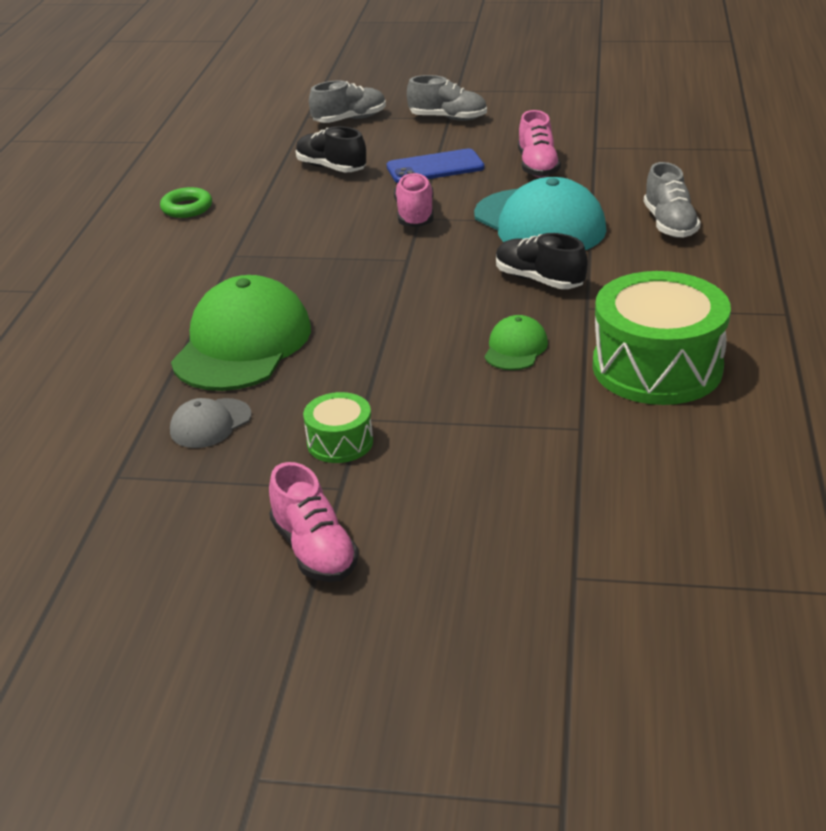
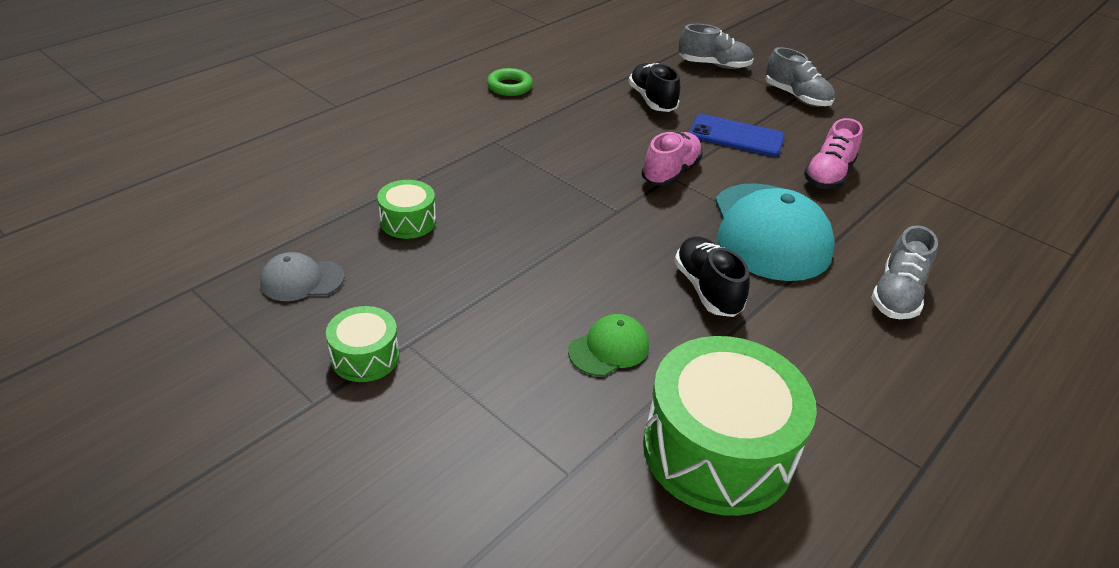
camera: 30 degrees right, 5 degrees up
(242, 344) = (408, 221): green cap -> green drum
(314, 550) = (221, 453): pink shoe -> none

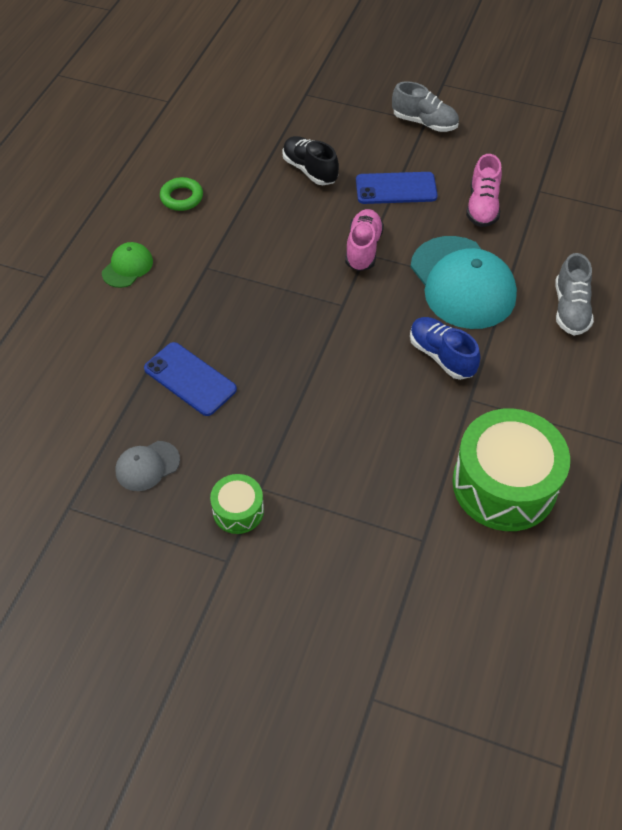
camera: 20 degrees left, 15 degrees up
(408, 221) = (190, 379): green drum -> blue phone
(609, 348) = (399, 435): green cap -> green cap (127, 267)
(707, 289) = (441, 356): black shoe -> blue shoe
(714, 65) = (341, 106): grey shoe -> none

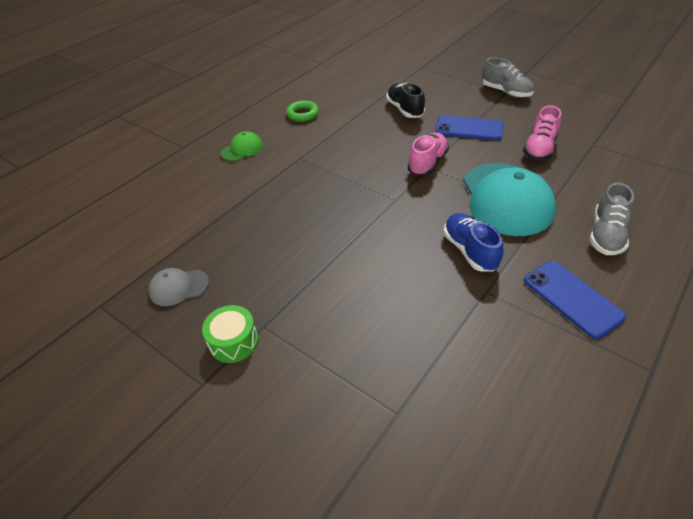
camera: 20 degrees right, 10 degrees down
(190, 379) = (247, 229): blue phone -> blue phone (572, 298)
(504, 484) = (500, 378): green drum -> none

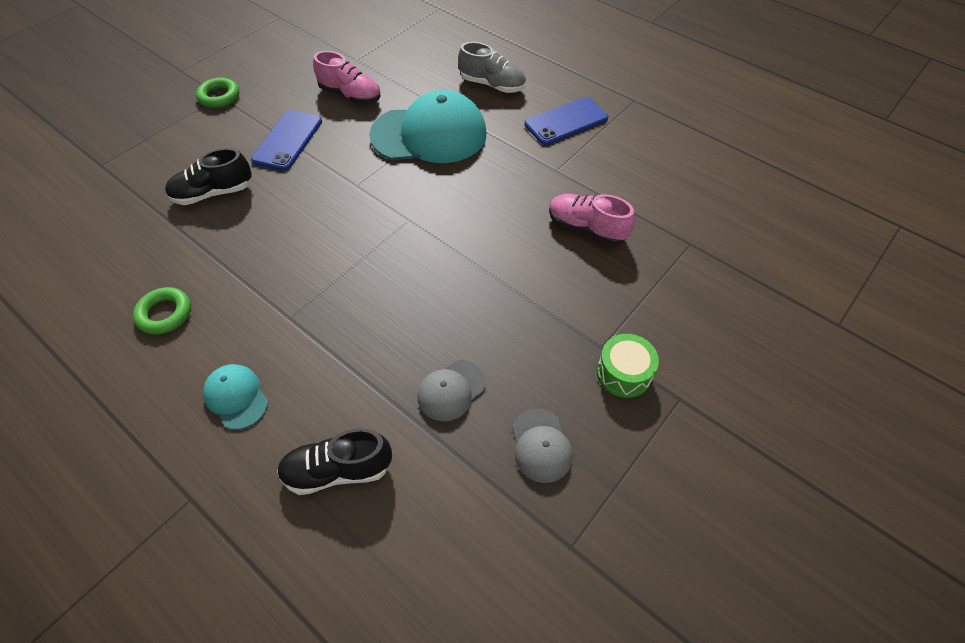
camera: 90 degrees left, 10 degrees up
(185, 194) = (338, 470): none -> black shoe
(233, 237) = (451, 390): none -> grey cap
(242, 149) = (236, 397): green cap -> turquoise cap
(427, 163) = (347, 185): pink shoe -> pink shoe (586, 228)
(470, 251) = (503, 172): blue shoe -> none
(506, 92) = (219, 97): grey shoe -> green ring

